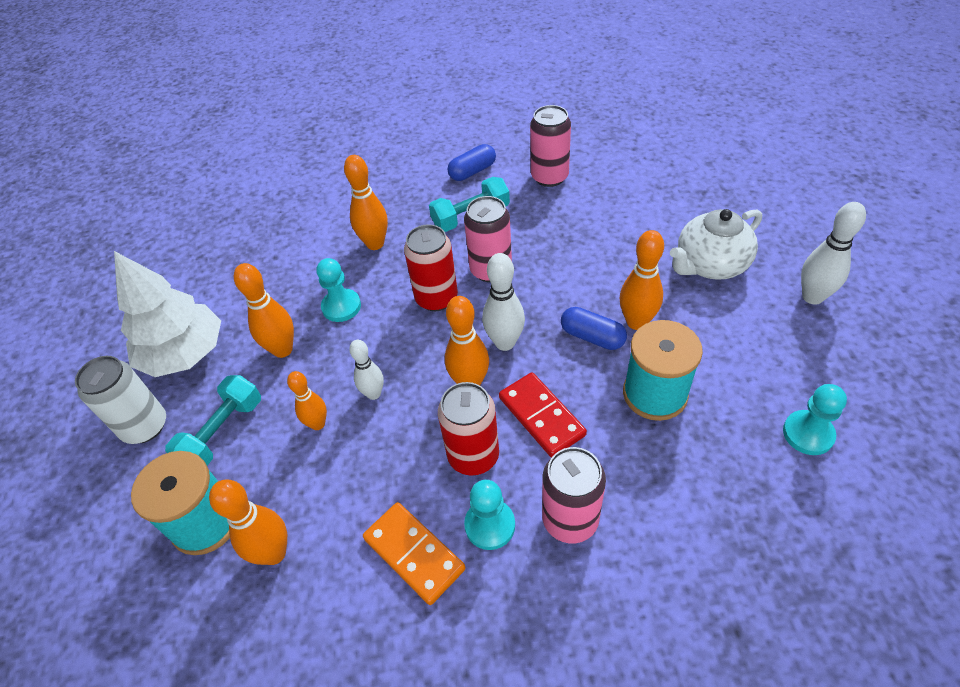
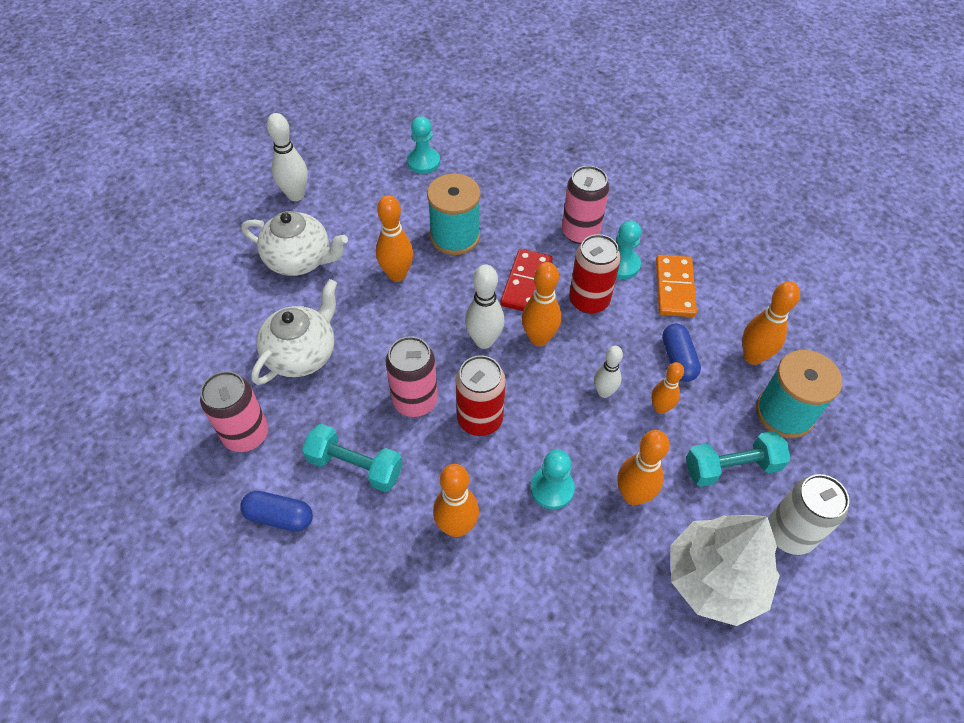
camera: 135 degrees left, 5 degrees up
(592, 337) = (433, 292): blue capsule -> blue capsule (678, 359)
(596, 227) = (302, 354): none -> white teapot

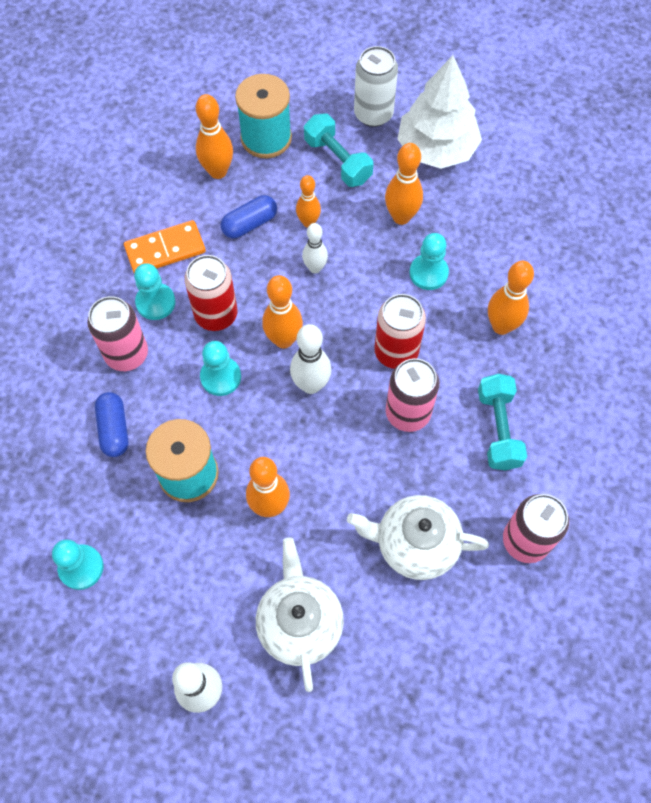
camera: 115 degrees left, 10 degrees up
(279, 516) = (577, 463): blue capsule -> blue capsule (114, 429)
(526, 283) = (220, 377): red domino -> turquoise pawn

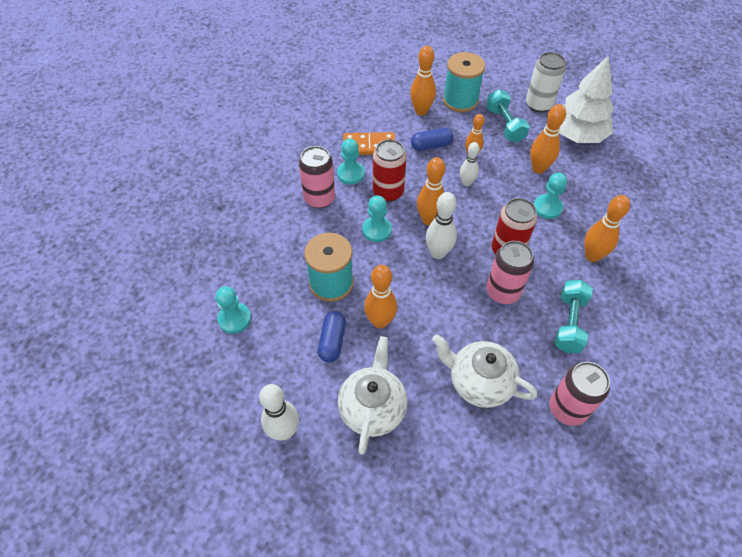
camera: 20 degrees right, 10 degrees down
(114, 429) = (293, 240): blue capsule -> blue capsule (332, 341)

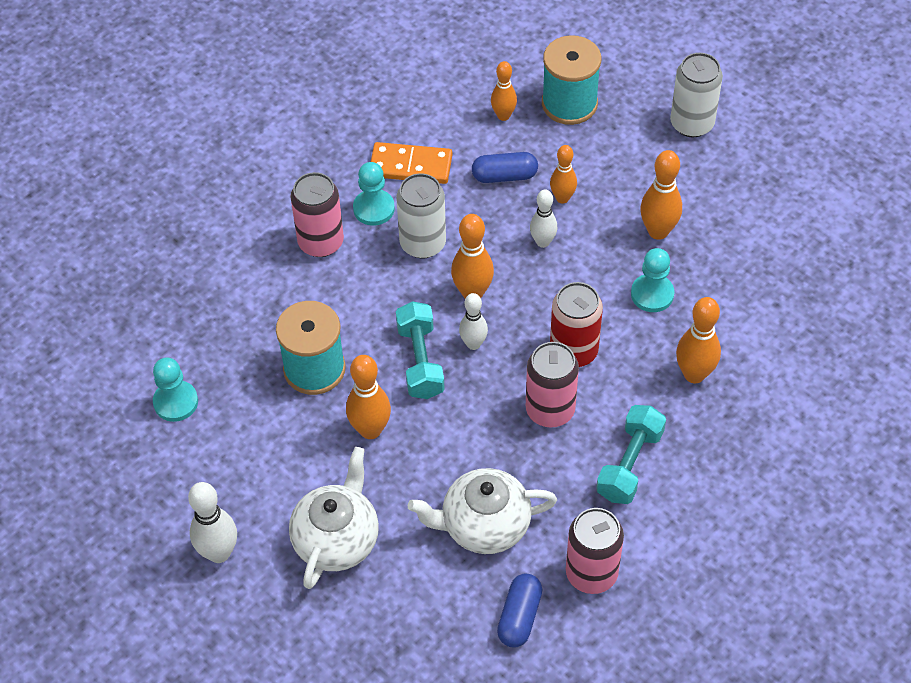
camera: 10 degrees right, 0 degrees up
(332, 341) = (301, 448): blue capsule -> blue capsule (519, 617)
(377, 230) = (394, 300): turquoise pawn -> none
(388, 192) = (423, 243): red can -> white can
(421, 111) = (503, 116): orange bowling pin -> orange bowling pin, size x0.66
(438, 253) = (473, 344): white bowling pin -> white bowling pin, size x0.66
(479, 382) = (484, 525): white teapot -> white teapot turned 45 degrees counterclockwise
(504, 125) = (627, 153): turquoise dumbbell -> turquoise dumbbell (420, 361)
(577, 135) = (736, 182): white tree -> none

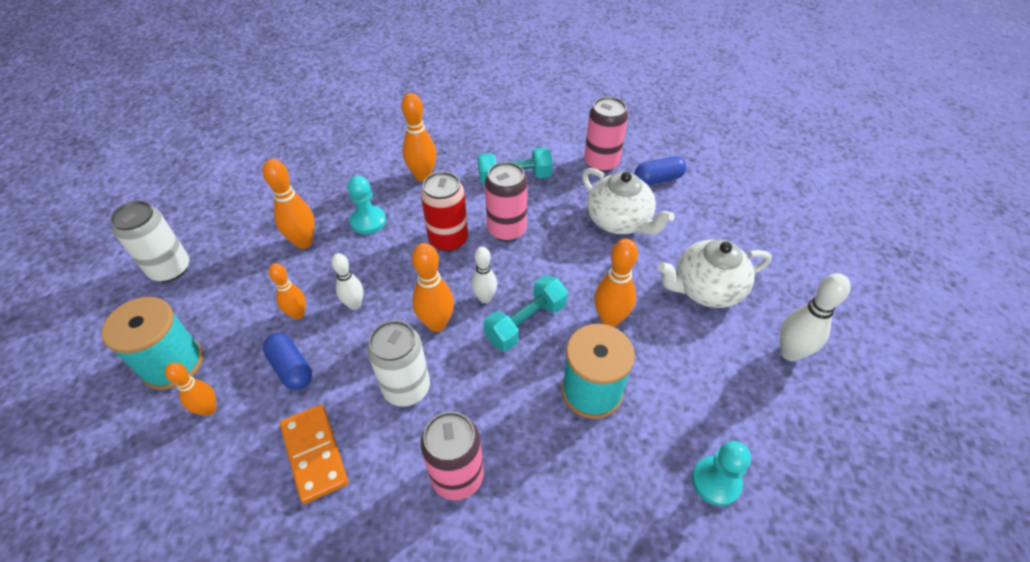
camera: 125 degrees left, 5 degrees down
(374, 209) = (388, 454): turquoise pawn -> none

